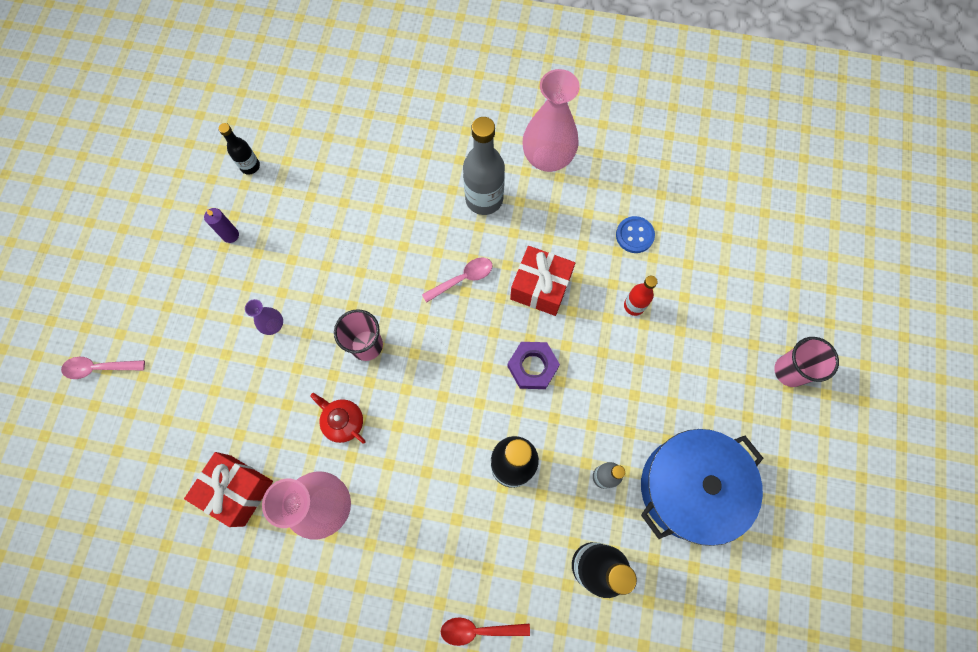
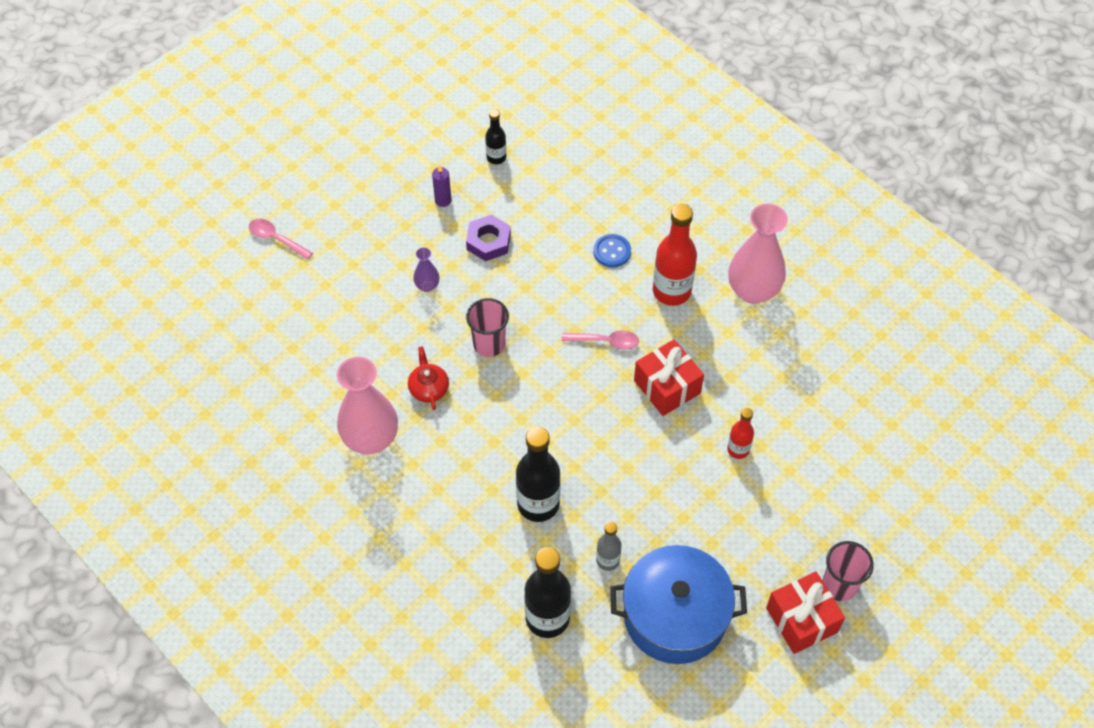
camera: 35 degrees right, 15 degrees down
(237, 490) = (313, 386): red gift -> red gift (801, 620)
(478, 630) = (420, 602): red spoon -> none
(484, 199) = (671, 291): grey bottle -> red bottle
(532, 367) = (612, 442): purple nut -> purple nut (488, 242)
(634, 235) = (783, 396): blue button -> blue button (612, 252)

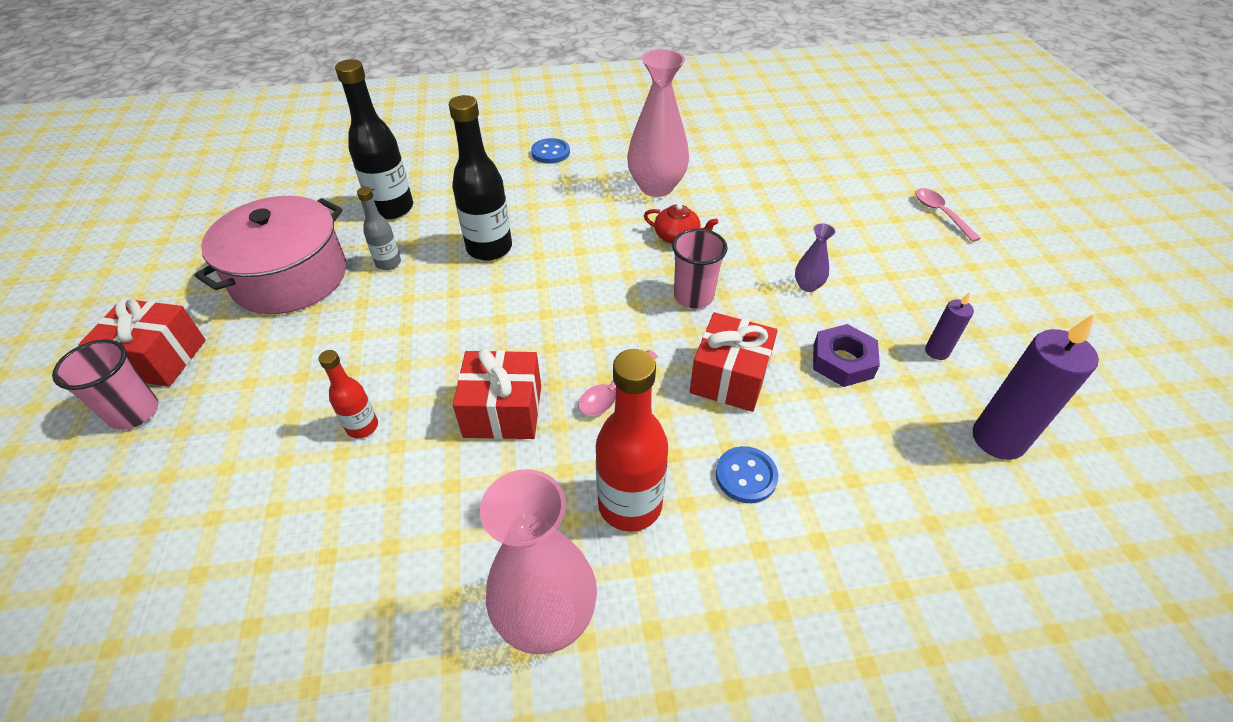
camera: 125 degrees right, 10 degrees down
(276, 239) = (940, 214): pink spoon -> pink spoon turned 90 degrees counterclockwise
(375, 555) = (550, 152): none -> blue button
(496, 157) = (998, 439): black bottle -> purple candle
(548, 290) = (729, 378): none -> red gift
(675, 616) = (290, 277): blue pot -> pink pot

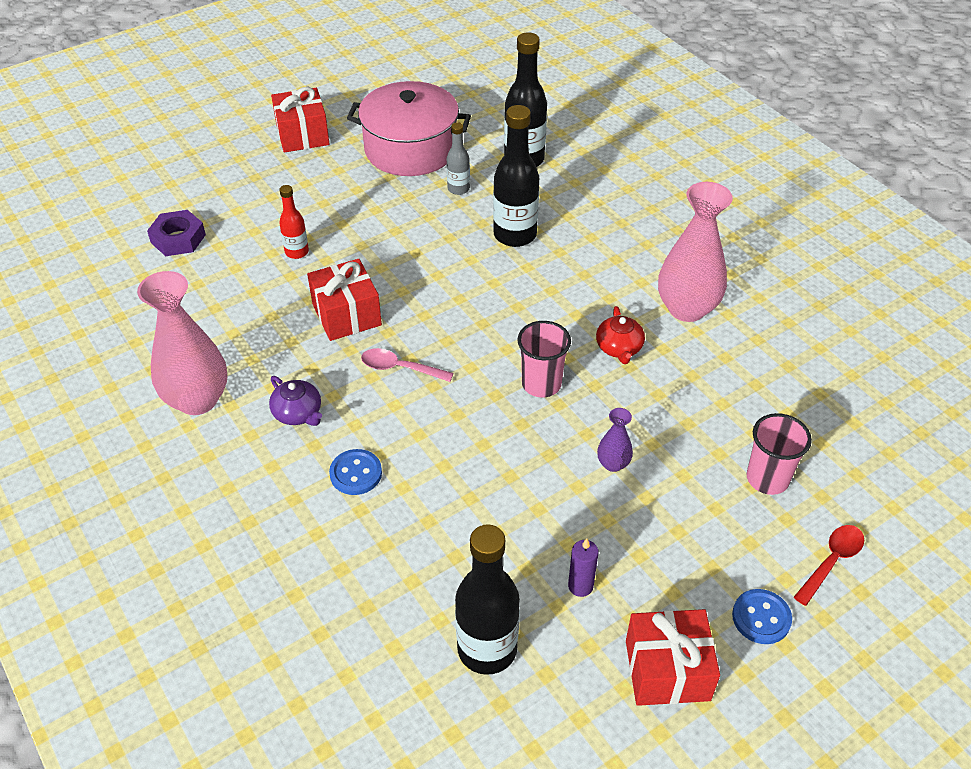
camera: 65 degrees right, 0 degrees up
(134, 412) = (257, 150): pink cup -> pink cup (767, 478)
(550, 152) = (681, 217): blue button -> blue button (761, 618)
(630, 505) = (298, 413): red bottle -> purple teapot
(729, 378) = (454, 436): red gift -> red gift (667, 670)
(842, 361) = (521, 512): purple nut -> purple nut (178, 239)
(940, 214) = (831, 561): pink spoon -> red spoon
(998, 439) = (487, 649): purple candle -> black bottle

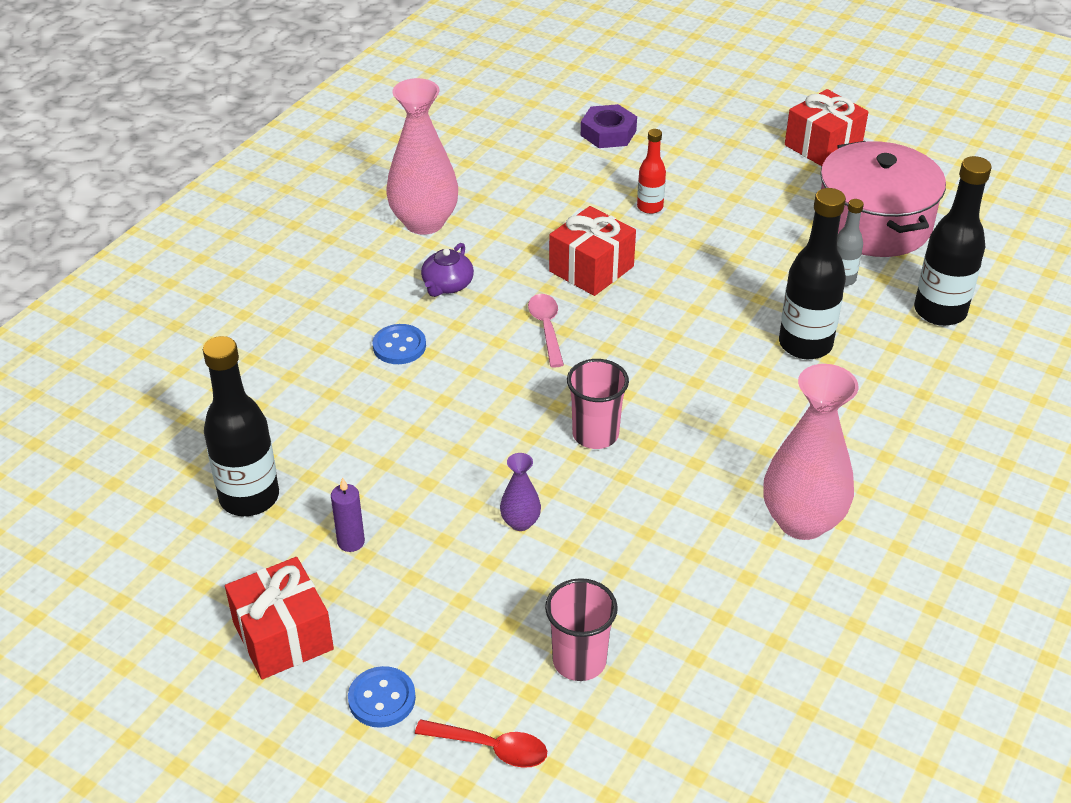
camera: 65 degrees right, 5 degrees down
(619, 348) = (693, 480): red teapot -> none

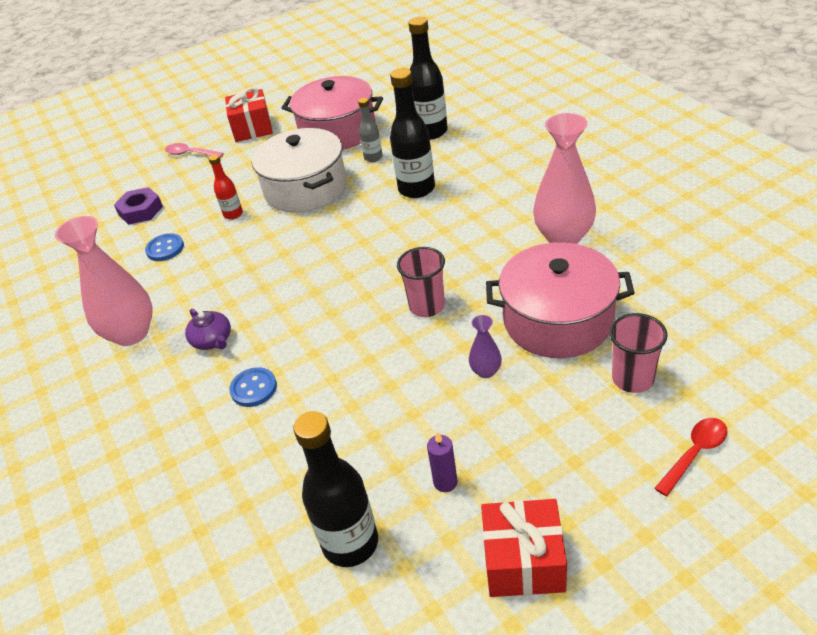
camera: 55 degrees left, 0 degrees up
(382, 699) = (621, 509): blue button -> blue button (165, 249)
(546, 328) = (305, 299): pink spoon -> pink spoon (190, 154)
(591, 269) = (266, 259): red gift -> none
(640, 562) = (558, 320): none -> pink pot
(737, 245) = (305, 188): none -> white pot

